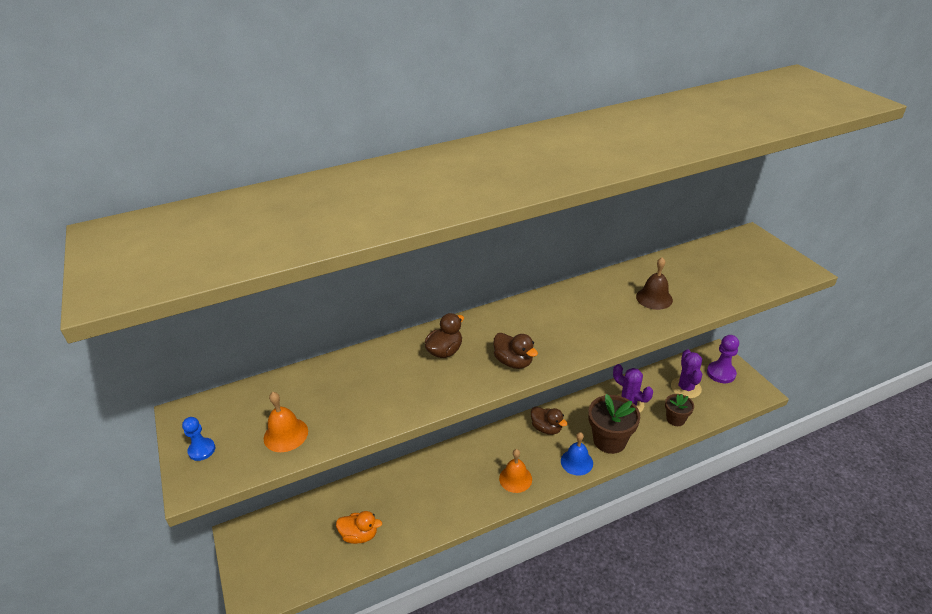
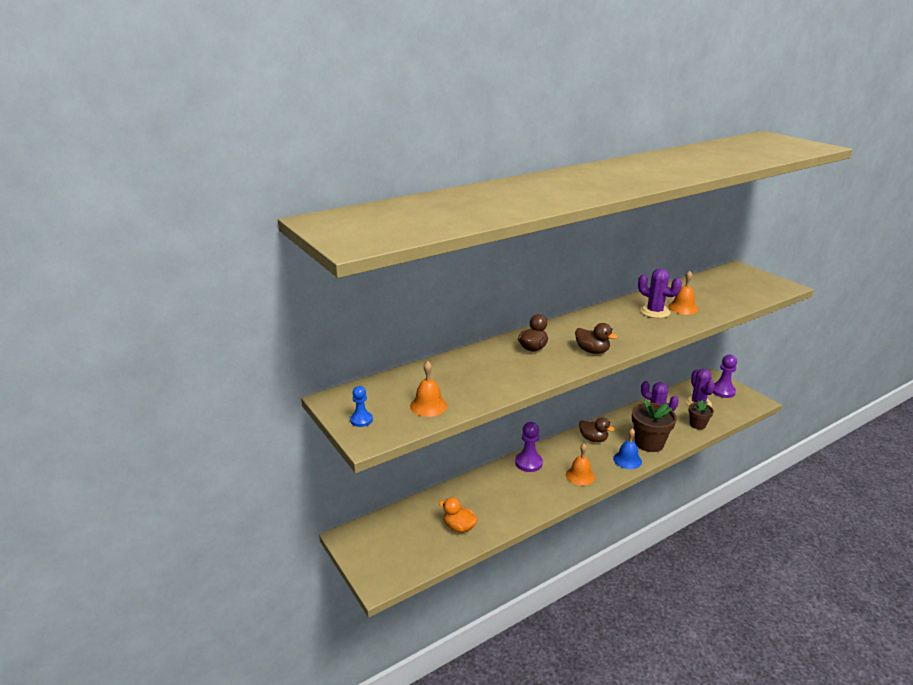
camera: 10 degrees left, 10 degrees down
(359, 535) = (459, 527): orange duck -> orange duck turned 150 degrees counterclockwise
(463, 454) = (528, 463): none -> purple pawn
(616, 302) = (654, 312): none -> purple cactus
(654, 298) = (683, 308): brown bell -> orange bell

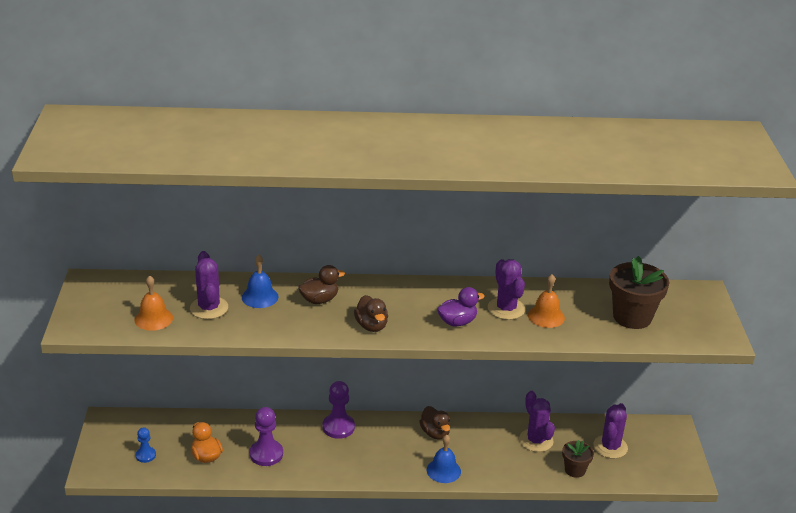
camera: 30 degrees right, 5 degrees up
(361, 420) = (87, 309): blue pawn -> blue pawn (145, 455)
(461, 382) = (209, 308): none -> purple cactus
(488, 361) = (260, 297): none -> blue bell
(580, 476) = (374, 463): orange bell -> none
(640, 329) = (457, 322): none -> purple duck
(649, 443) = (490, 464): brown flower pot -> brown flower pot (632, 317)
(722, 391) = (661, 447): purple pawn -> purple pawn (266, 454)

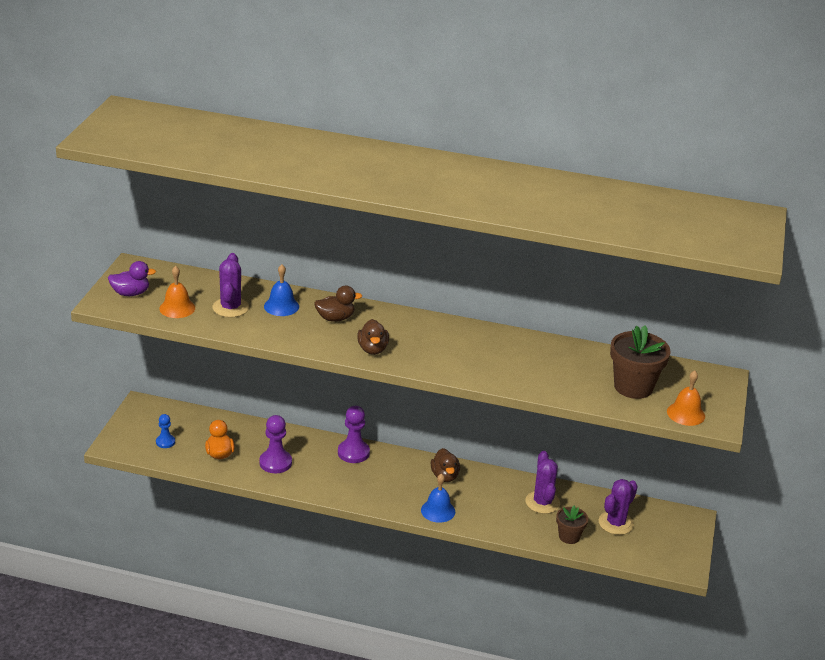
camera: 15 degrees right, 0 degrees up
(457, 322) = (456, 360): purple duck -> purple duck (131, 293)
(506, 309) = (510, 357): purple cactus -> none
(546, 316) = (546, 371): orange bell -> orange bell (686, 413)

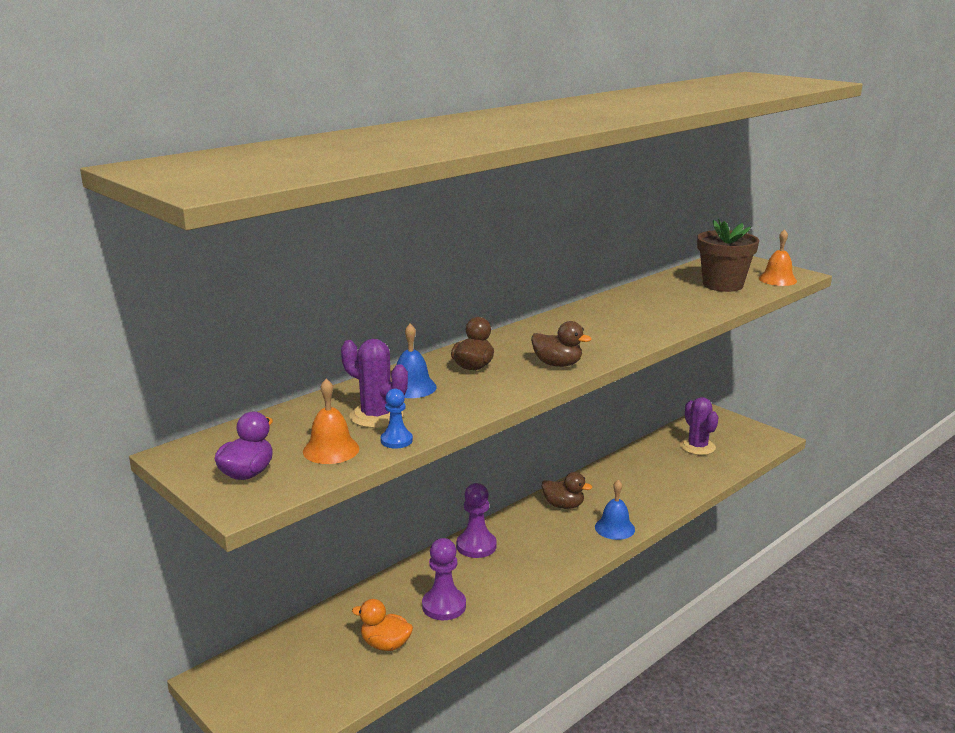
camera: 55 degrees left, 10 degrees down
(165, 442) = (314, 684): blue pawn -> blue pawn (396, 440)
(542, 502) = (644, 470): purple cactus -> none
(569, 536) = (701, 474): brown flower pot -> none

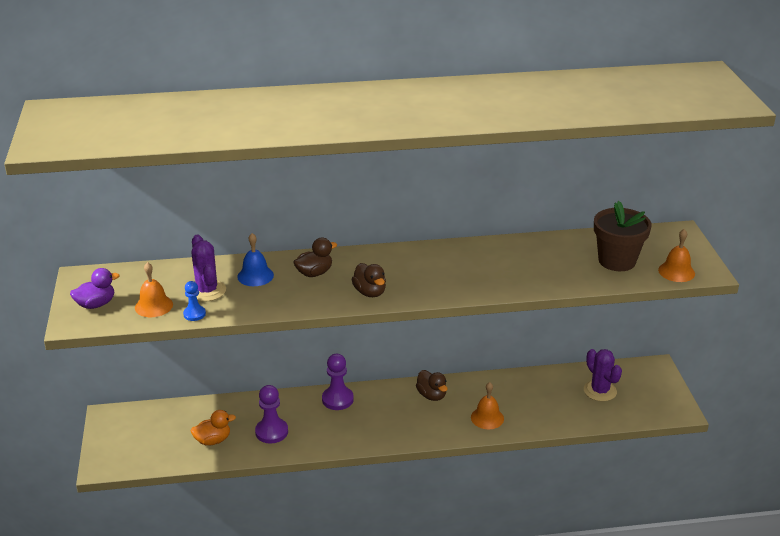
camera: 35 degrees right, 10 degrees up
(385, 644) = (213, 440): orange duck -> orange duck turned 105 degrees clockwise
(614, 528) = (446, 429): blue bell -> none
(637, 503) = (487, 418): none -> orange bell
(697, 447) = (600, 391): purple cactus -> purple cactus turned 45 degrees counterclockwise

